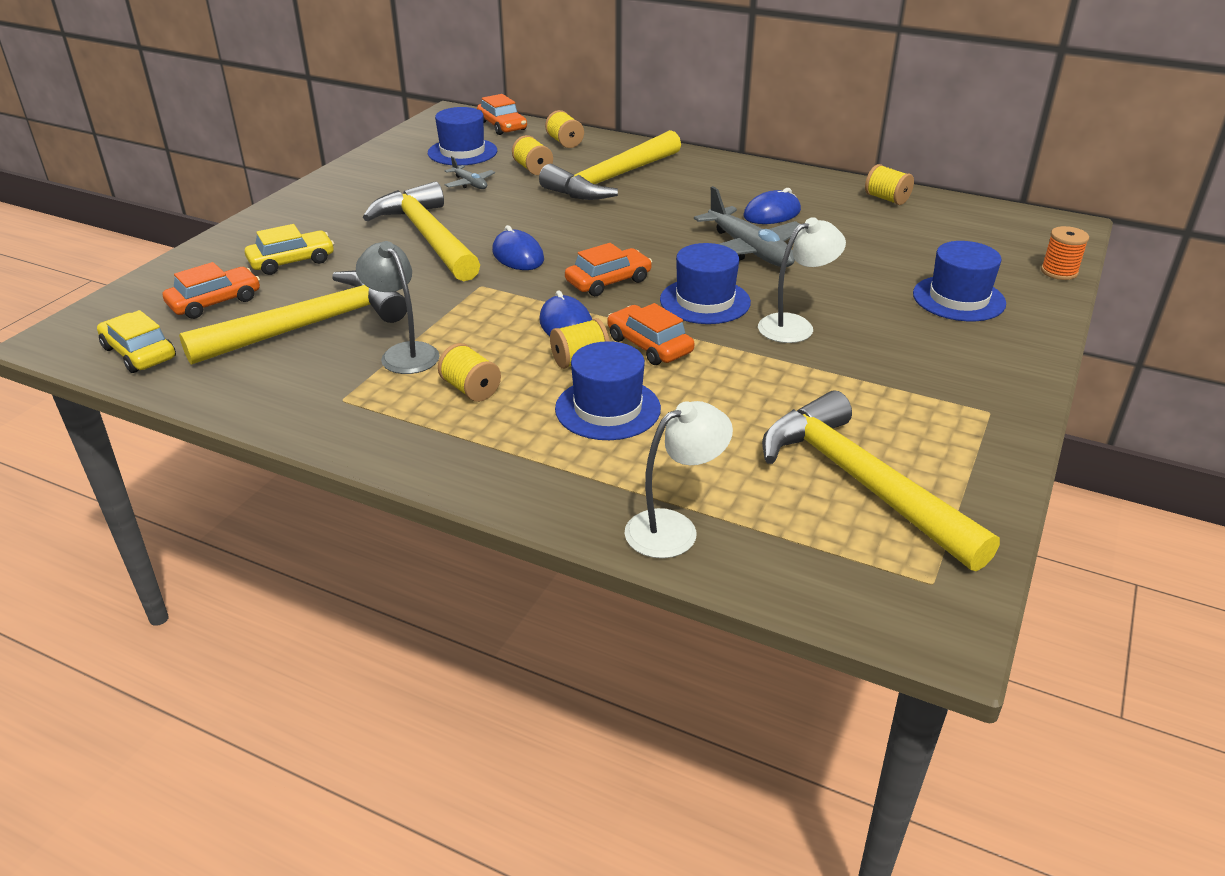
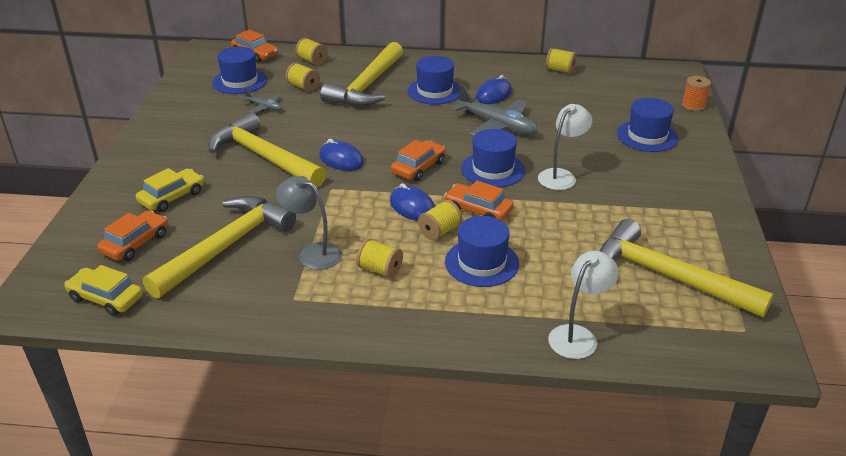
camera: 20 degrees left, 0 degrees up
(695, 198) = (434, 91): none -> blue hat

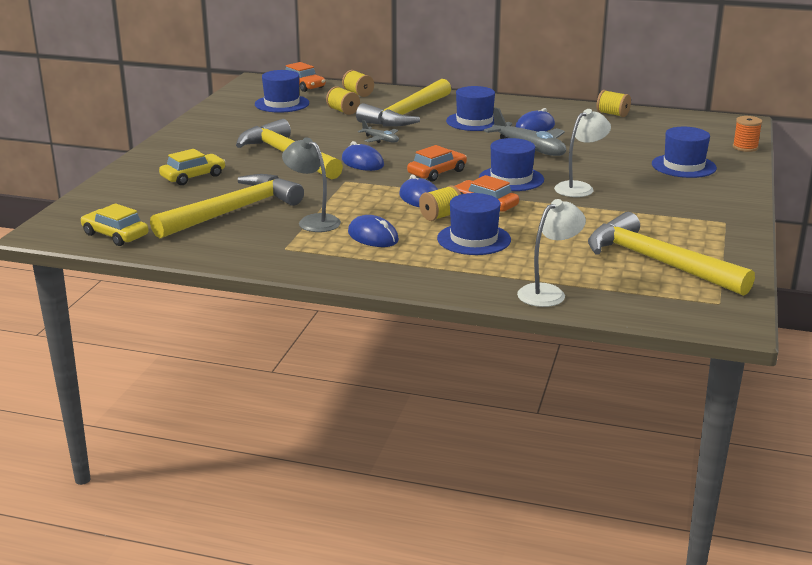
camera: 10 degrees right, 10 degrees down
(135, 243) = (151, 203): orange car -> none
(264, 107) = (300, 123): grey plane -> grey plane (380, 140)
(380, 270) = (373, 236): yellow spool -> blue mouse

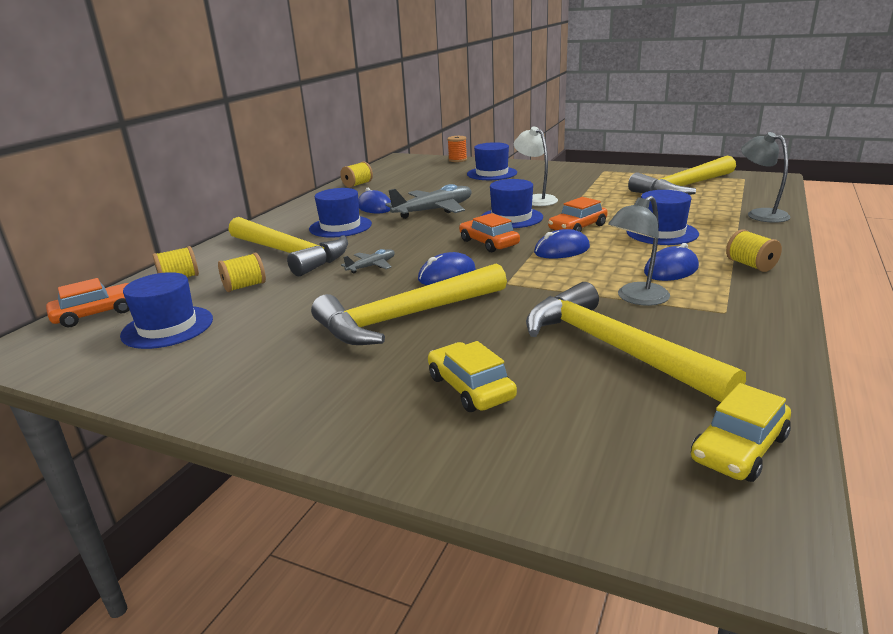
camera: 80 degrees left, 0 degrees up
(440, 216) = (608, 243): yellow spool -> yellow spool (750, 265)
(548, 292) = (760, 214): white lamp -> grey lamp

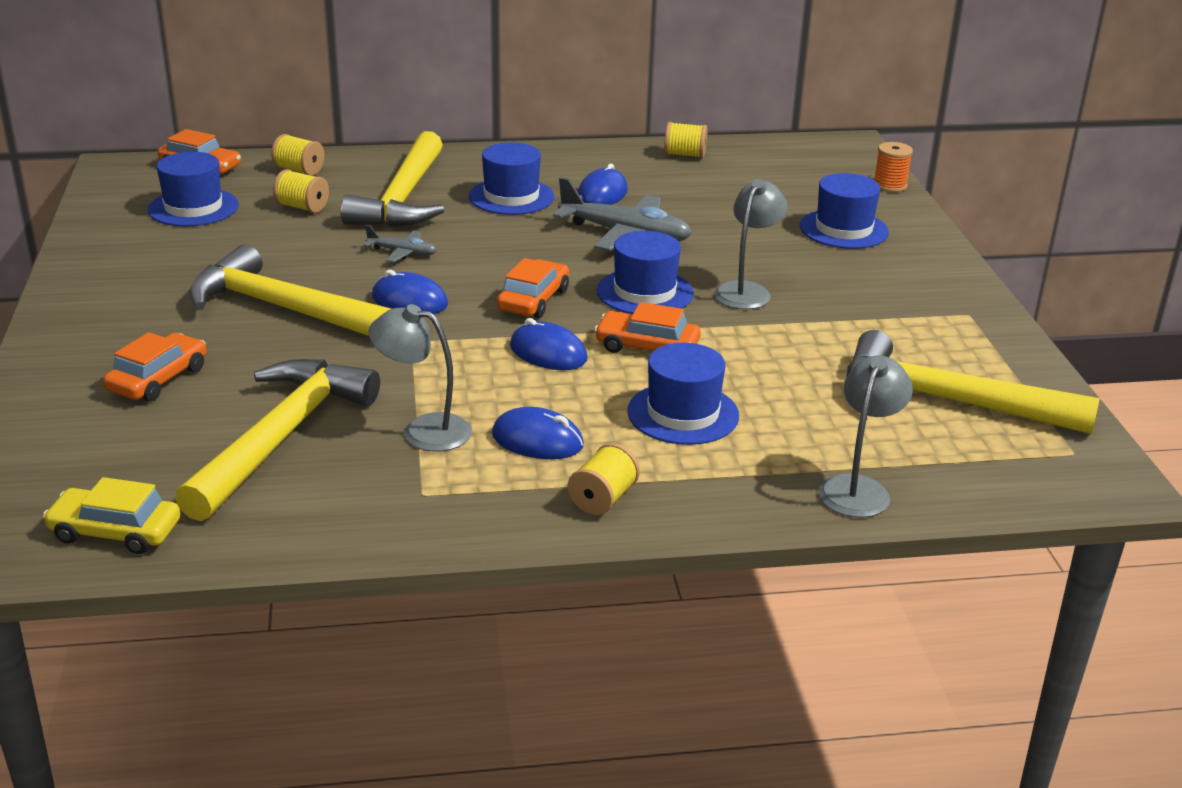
camera: 55 degrees right, 5 degrees up
(470, 388) = (158, 379): yellow car -> orange car
(535, 199) = (746, 291): white lamp -> grey lamp

